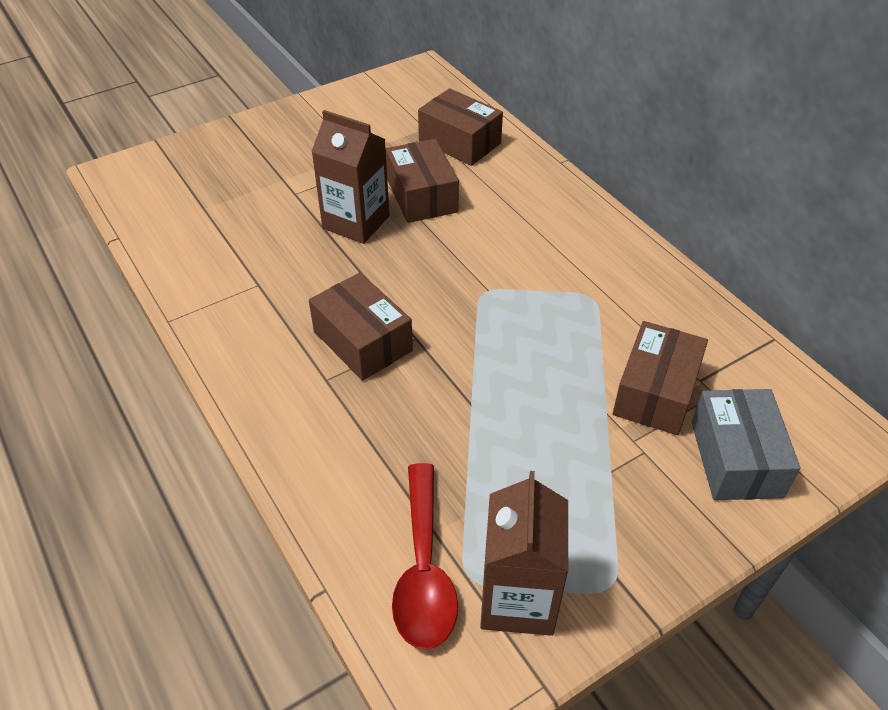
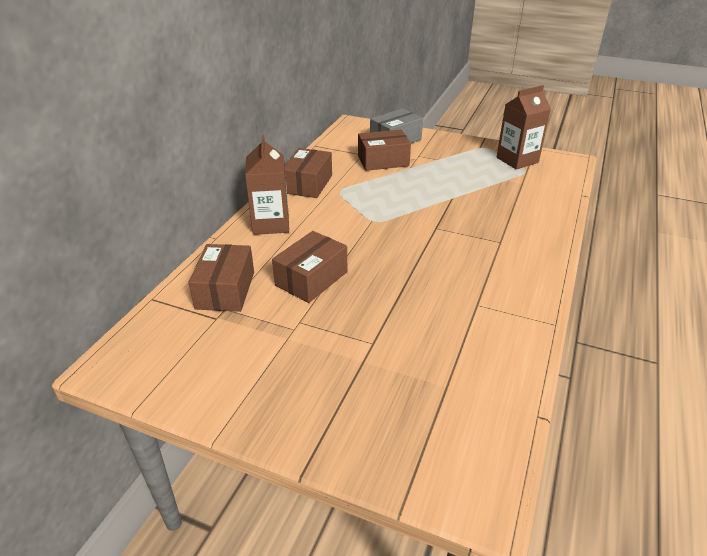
camera: 125 degrees left, 10 degrees down
(356, 222) = (371, 294): brown carton -> brown carton (271, 224)
(362, 341) = (461, 242): brown box -> brown box (308, 184)
(424, 570) = (539, 179): red spoon -> none

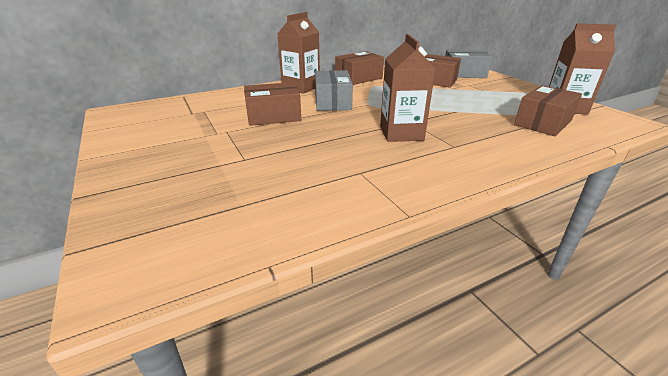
camera: 40 degrees right, 5 degrees down
(225, 290) = (220, 104): brown box -> brown box (543, 123)
(336, 232) = (332, 102): none -> grey box
(448, 246) = (401, 133): none -> brown carton

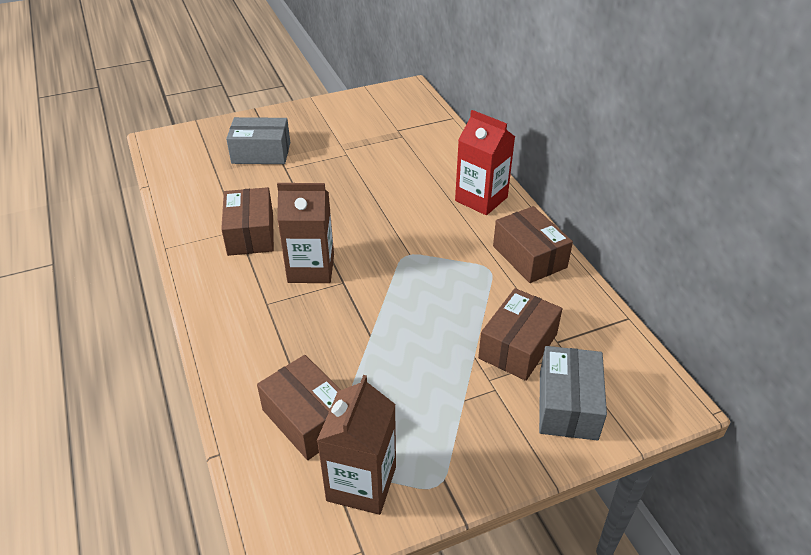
camera: 95 degrees right, 10 degrees up
(273, 116) = (380, 180): brown box -> brown box (250, 233)
(301, 87) = (481, 199): brown carton -> red carton
(332, 102) = (420, 224): grey box -> grey box (261, 153)

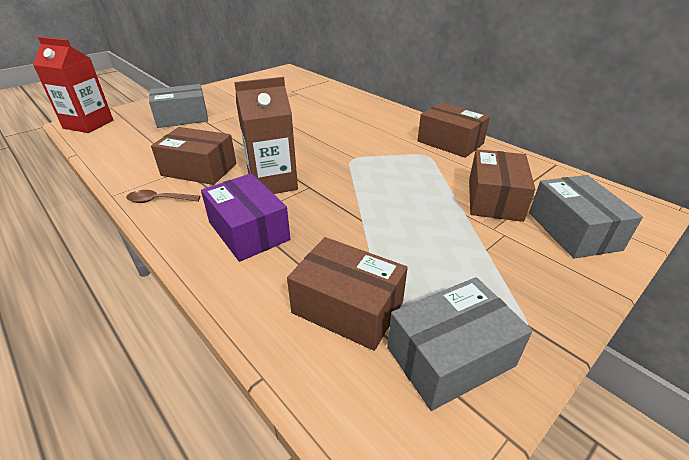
camera: 20 degrees left, 5 degrees down
(202, 264) = (158, 200): none -> brown spoon
(250, 233) = (199, 169): brown box -> brown box turned 45 degrees counterclockwise
(264, 320) = (248, 231): none -> purple box
(361, 483) = (450, 356): brown carton -> grey box
(481, 199) = (385, 117): red carton -> red carton (88, 124)

